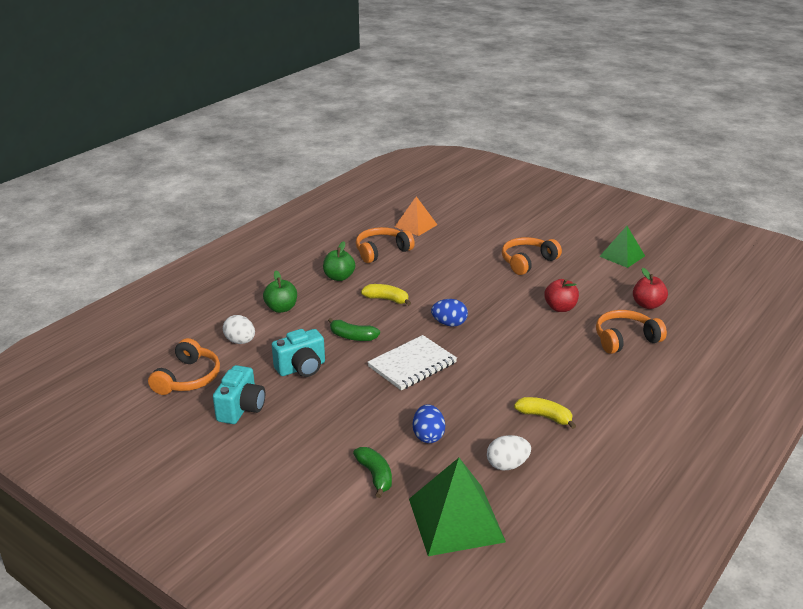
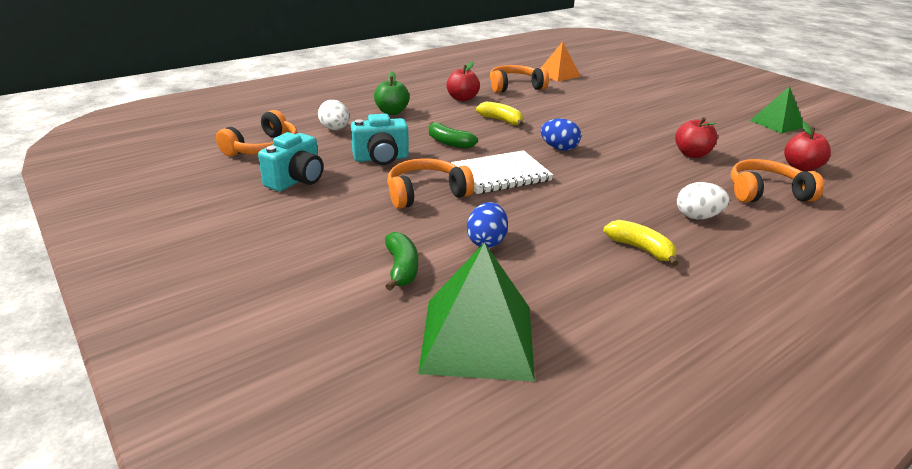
camera: 15 degrees right, 0 degrees up
(339, 277) = (462, 98): green apple -> red apple
(507, 465) = (572, 290): white egg -> white egg (697, 216)
(527, 262) = (666, 114): orange headphones -> orange headphones (426, 193)

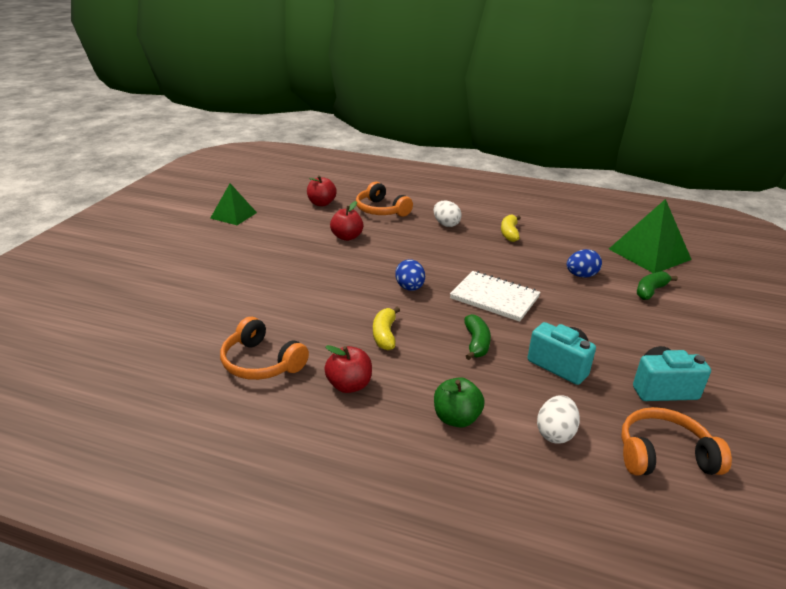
camera: 125 degrees left, 0 degrees up
(426, 193) = (571, 317): orange headphones -> none
(558, 74) = (173, 347): orange pyramid -> none

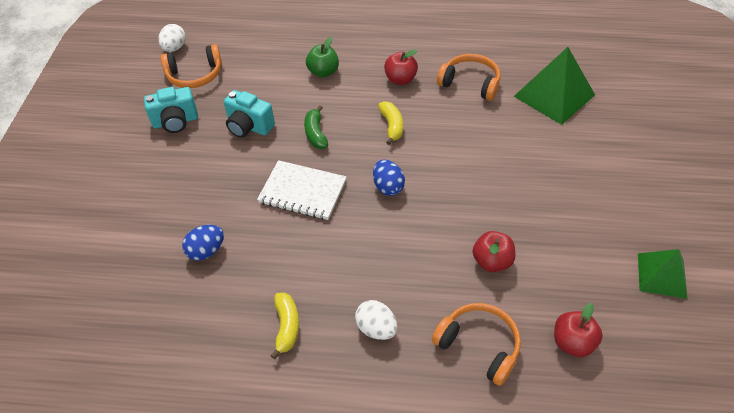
camera: 170 degrees right, 20 degrees up
(555, 433) = (260, 75): white egg -> white egg (174, 48)
(649, 254) = (106, 321): green pyramid -> green pyramid (554, 95)
(650, 291) = (136, 241): green banana -> none

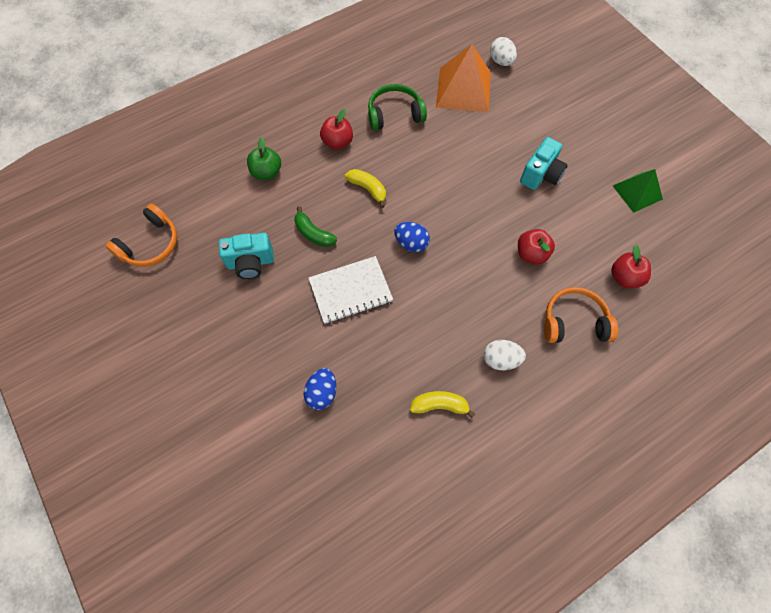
camera: 40 degrees left, 15 degrees up
(174, 48) = (101, 229): white egg -> white egg (501, 61)
(175, 122) = (178, 300): turquoise camera -> turquoise camera (541, 175)
(286, 326) = (439, 405): yellow banana -> yellow banana turned 45 degrees counterclockwise
(470, 83) = (395, 114): orange headphones -> green headphones
(554, 95) = (463, 89): green pyramid -> orange pyramid

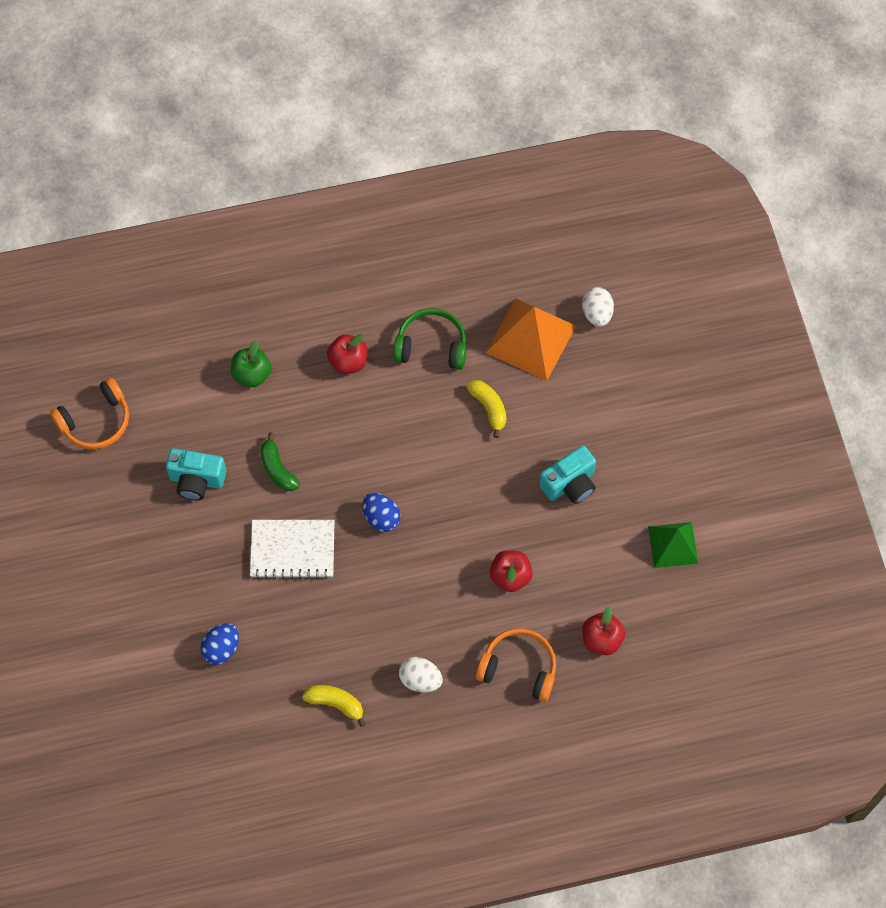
camera: 20 degrees right, 0 degrees up
(368, 189) = (359, 434): yellow banana -> yellow banana (489, 408)

